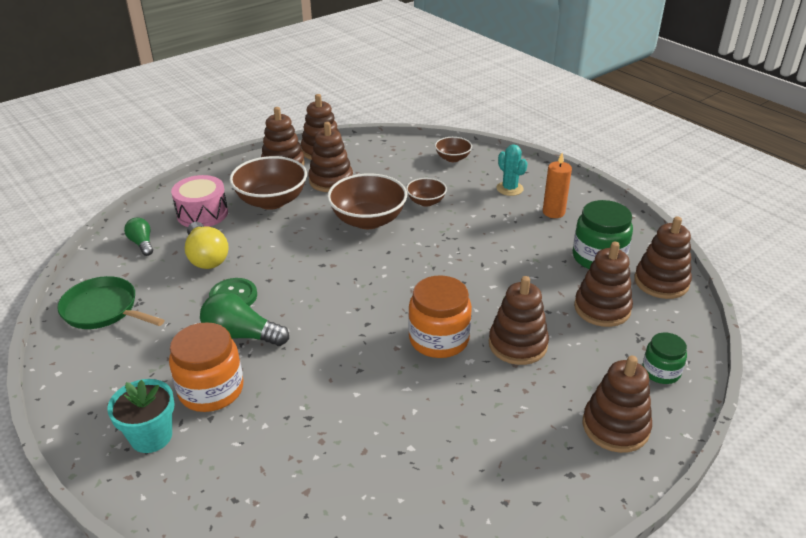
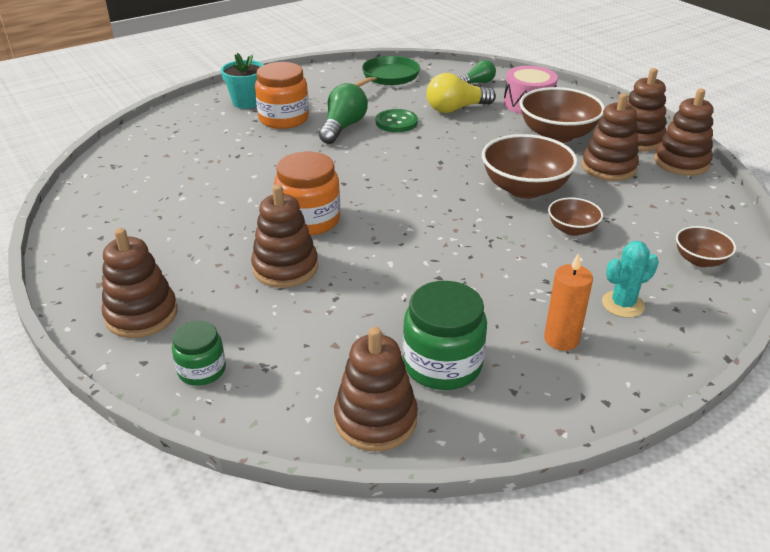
camera: 95 degrees right, 0 degrees up
(602, 308) = (329, 344): brown stacking toy -> none

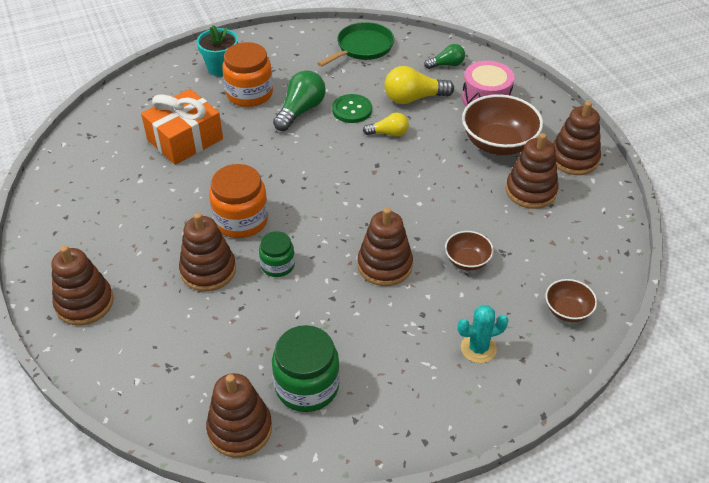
camera: 10 degrees right, 10 degrees up
(202, 370) = (120, 363): green jar -> green jar (277, 265)
(224, 159) = (185, 139): none -> orange gift
(442, 137) = (388, 133): none -> yellow light bulb
(525, 188) = (442, 207): brown bowl -> none
(561, 339) = (412, 376): orange candle -> none
(681, 162) = (603, 193): brown stacking toy -> brown stacking toy (384, 265)

